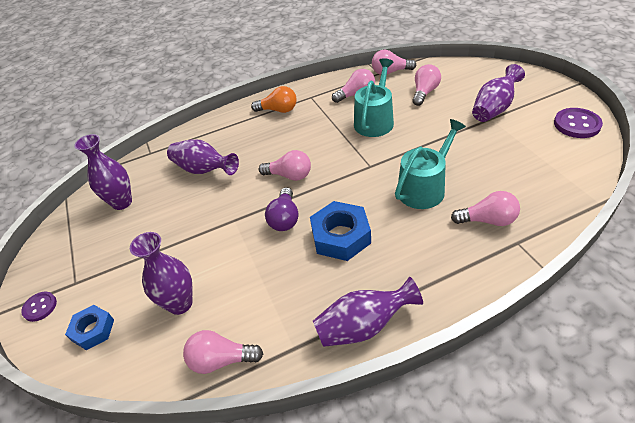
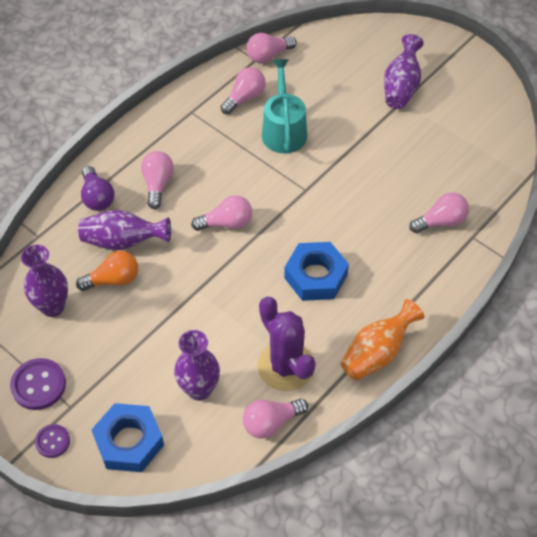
camera: 30 degrees left, 10 degrees up
(93, 330) = (129, 442): blue nut -> blue nut, size x1.62
(267, 309) = (286, 366): none -> purple cactus
(278, 110) = (162, 140): orange light bulb -> orange light bulb (113, 280)
(285, 218) = (250, 273): purple light bulb -> purple light bulb (97, 197)
(363, 326) = (377, 353): purple vase -> orange vase
(424, 92) = (320, 79): pink light bulb -> pink light bulb (158, 184)
(424, 188) = (371, 202): turquoise watering can -> none
(577, 124) = (485, 91): purple button -> purple button (38, 385)

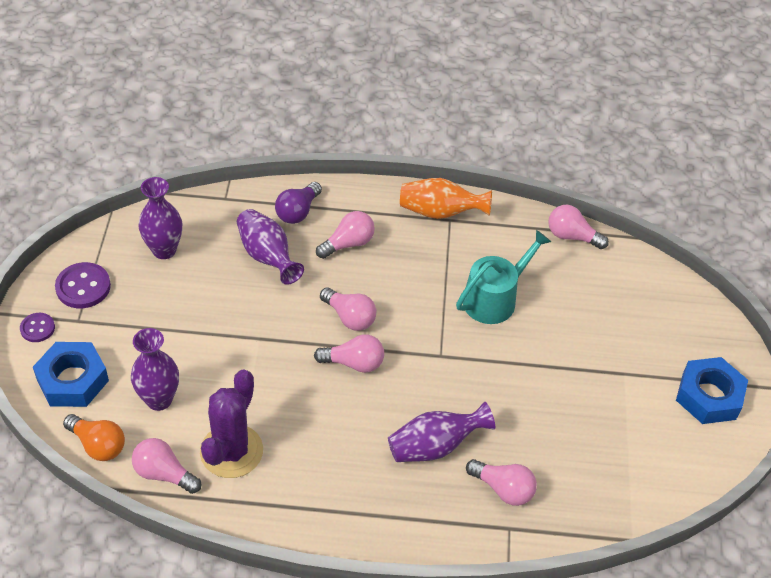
camera: 50 degrees right, 5 degrees down
(113, 280) = (223, 273): orange light bulb -> orange light bulb (98, 445)
(244, 98) = (504, 248): pink light bulb -> pink light bulb (354, 363)
(316, 276) = (348, 419): blue nut -> blue nut (709, 396)
(377, 353) = (302, 518): orange vase -> orange vase (440, 212)
(401, 87) = (641, 362): purple vase -> purple vase (435, 446)

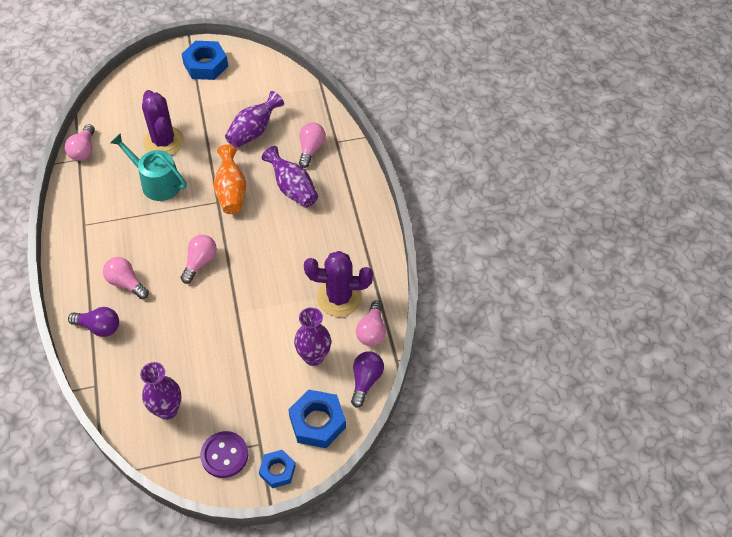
camera: 105 degrees left, 5 degrees up
(37, 328) = (277, 471): purple button -> blue nut
(98, 445) = (365, 381): orange light bulb -> purple light bulb
(267, 256) = (154, 333): purple vase -> purple vase (253, 131)
(354, 363) = (241, 249): pink light bulb -> none
(440, 212) = (77, 232): orange vase -> orange vase (231, 191)
(565, 318) = (163, 142): none -> purple cactus

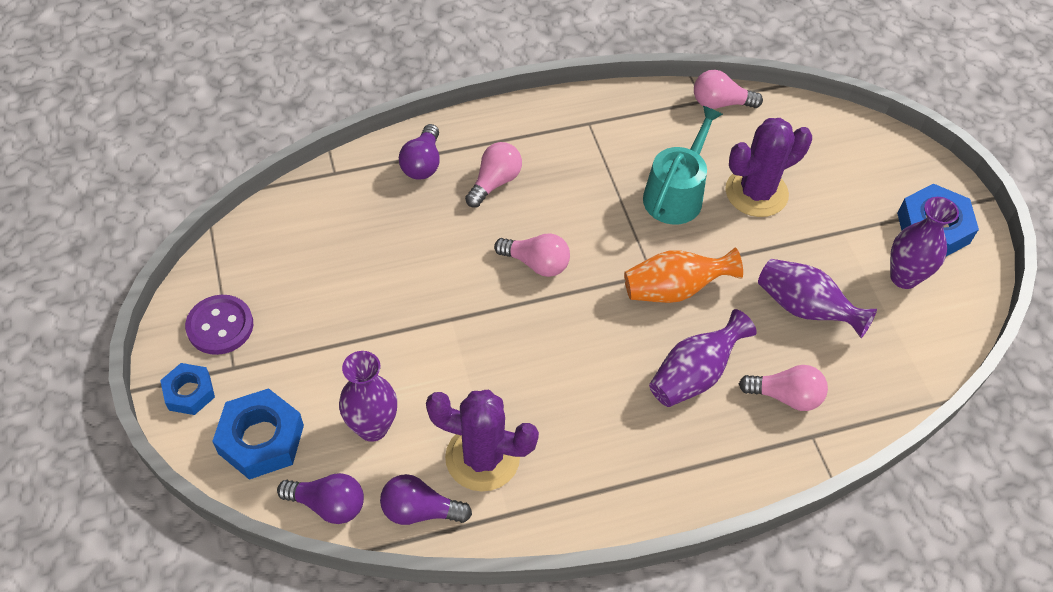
camera: 85 degrees right, 0 degrees up
(167, 410) = (294, 253): purple vase -> purple vase (904, 277)
(339, 297) = (482, 457): purple cactus -> purple cactus turned 75 degrees counterclockwise
(372, 331) = (420, 510): pink light bulb -> purple light bulb

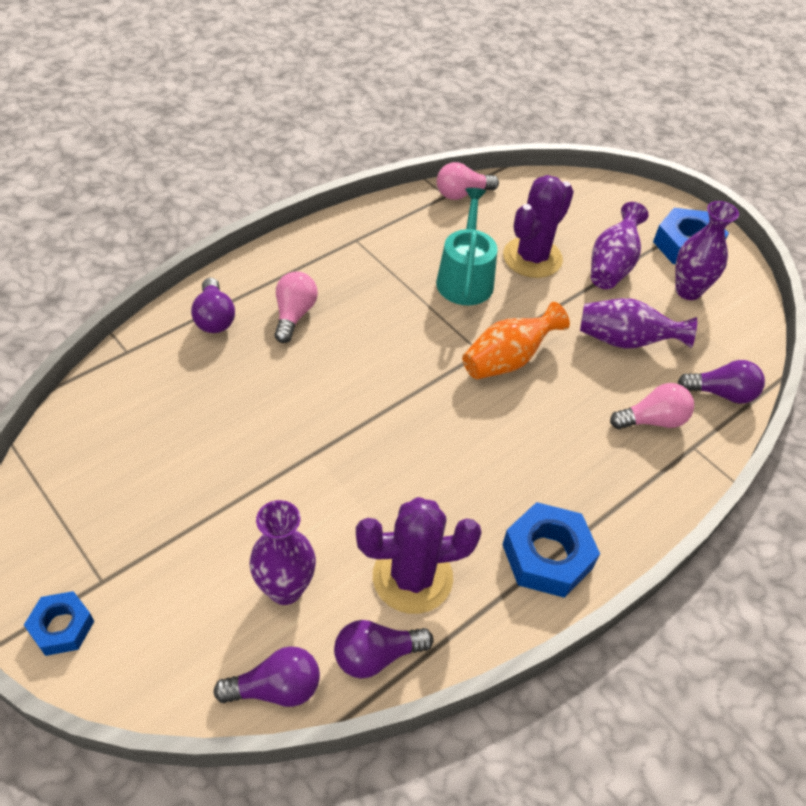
camera: 25 degrees left, 5 degrees down
(220, 326) = (67, 543): purple button -> none
(261, 439) = (168, 647): blue nut -> blue nut (547, 556)
(536, 263) = (371, 376): pink light bulb -> none
(694, 374) = (566, 428): purple vase -> purple vase (612, 265)
(874, 394) = (721, 393): none -> purple light bulb

